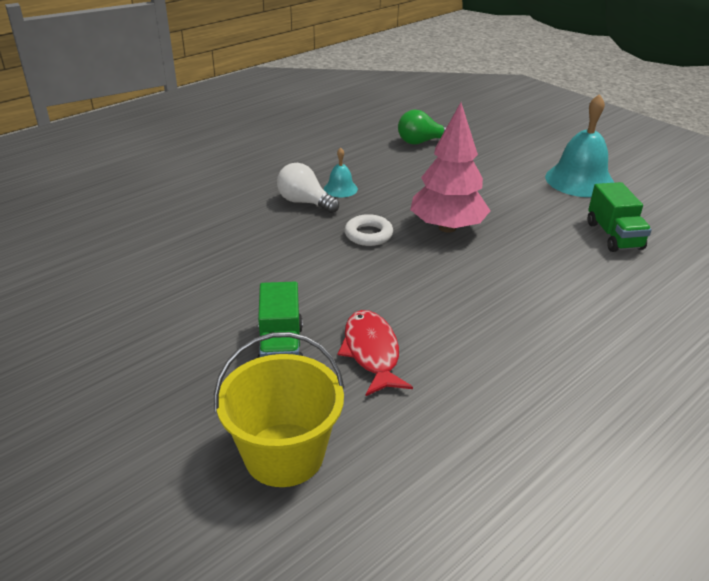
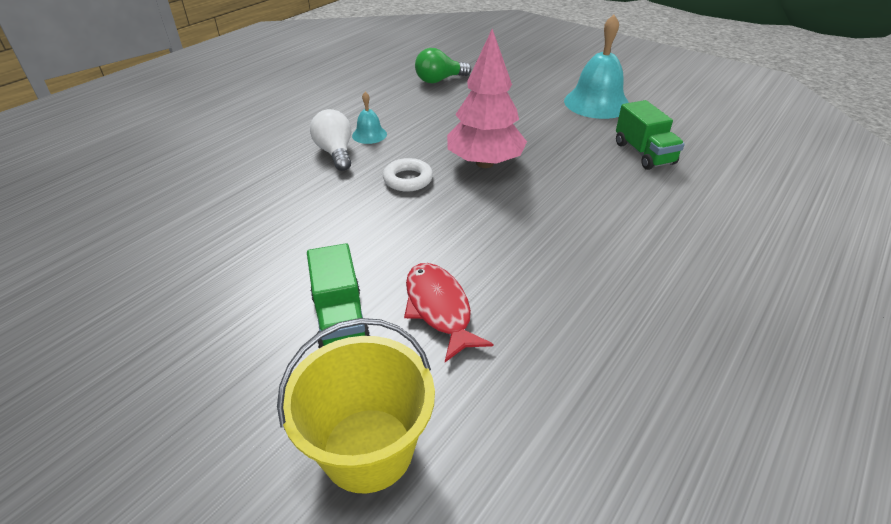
camera: 10 degrees left, 5 degrees up
(304, 202) = (335, 153): white light bulb -> white light bulb turned 45 degrees clockwise

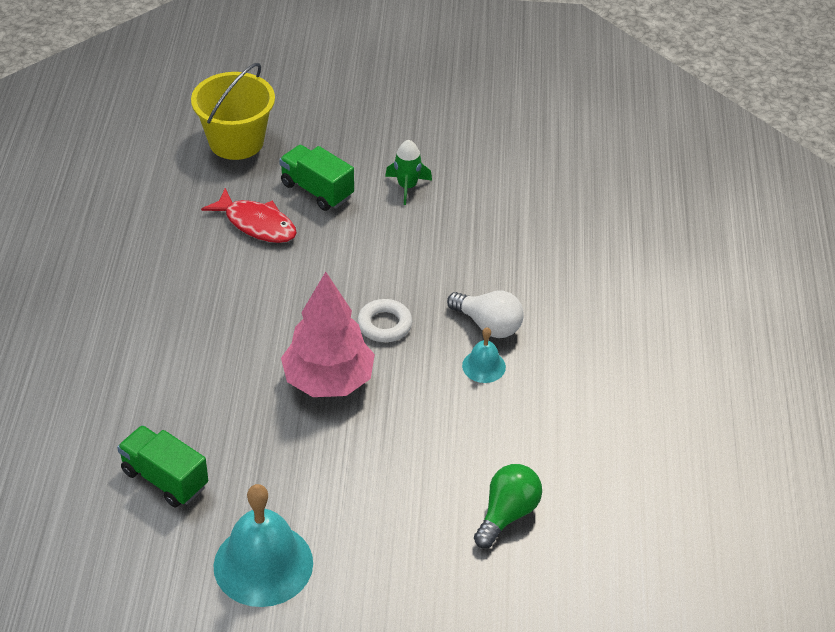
camera: 145 degrees right, 5 degrees up
(250, 280) = (407, 186): none -> green rocket

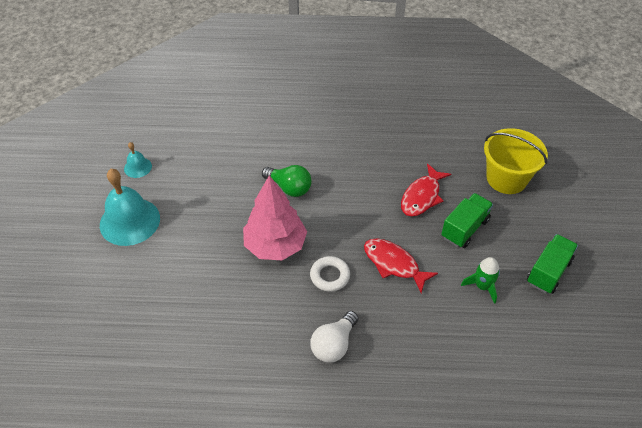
camera: 90 degrees right, 5 degrees up
(165, 479) = (198, 171): green truck -> green truck (548, 272)
(369, 261) = (393, 264): none -> red fish
(483, 366) = (291, 341): turquoise bell -> turquoise bell (138, 167)
(507, 514) = (150, 356): green light bulb -> green light bulb (289, 188)

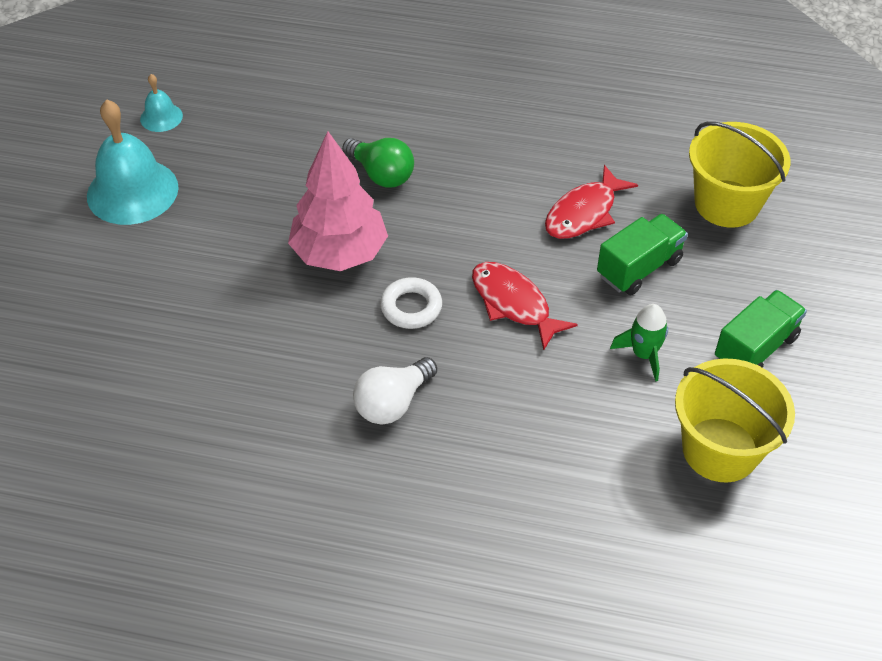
camera: 10 degrees right, 0 degrees up
(545, 344) = (720, 450): none -> yellow bucket

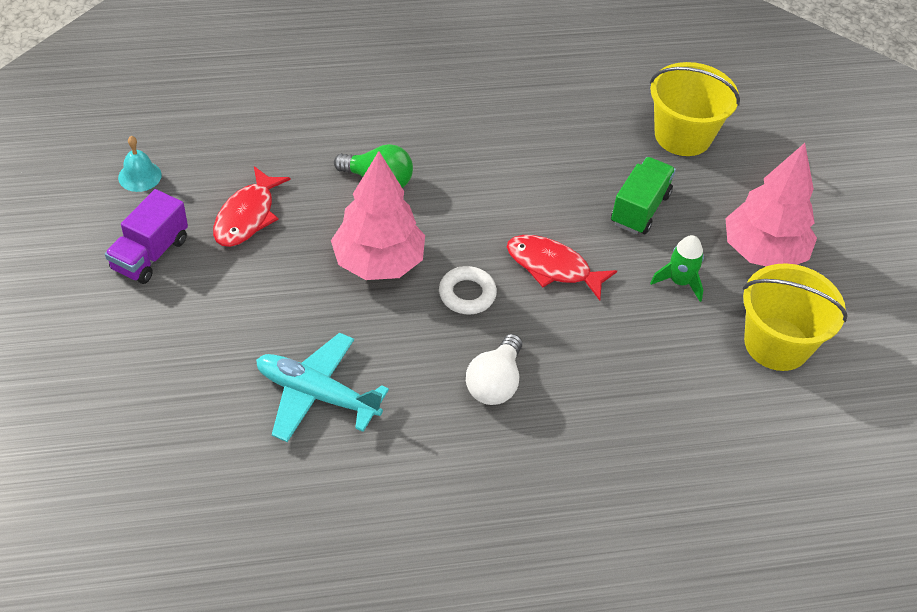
camera: 25 degrees left, 0 degrees up
(132, 191) = (150, 254): turquoise bell -> purple truck
(214, 364) = (317, 395): none -> turquoise plane
(584, 213) = (571, 172): red fish -> red fish (247, 216)
(755, 348) = (763, 252): green truck -> pink tree

